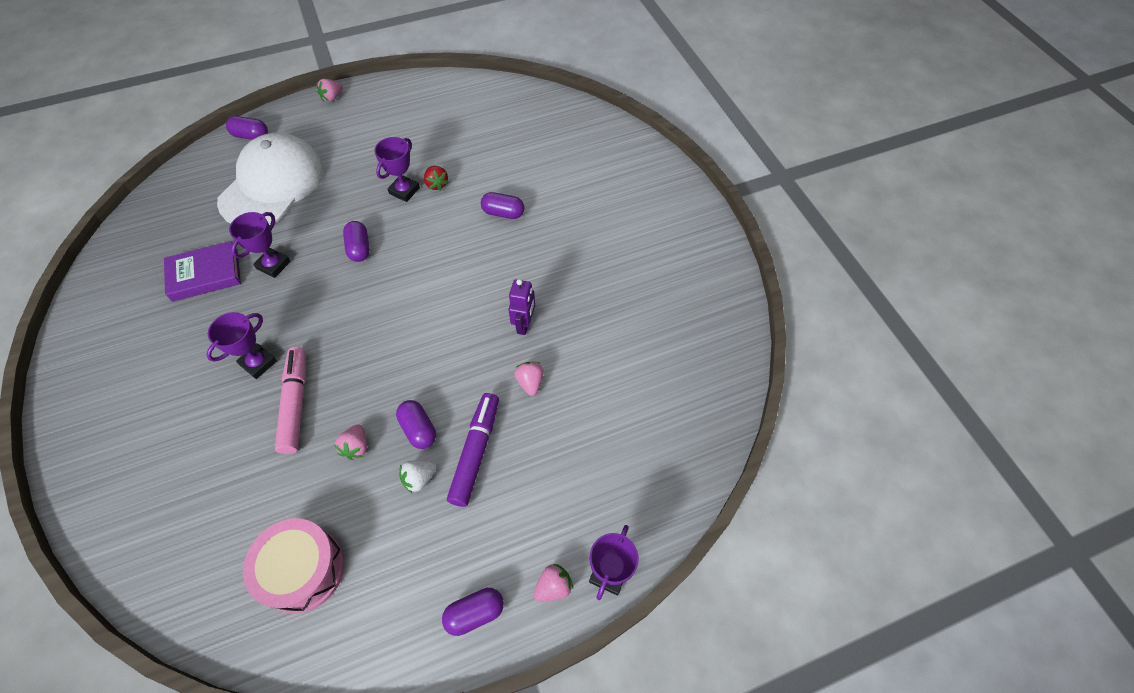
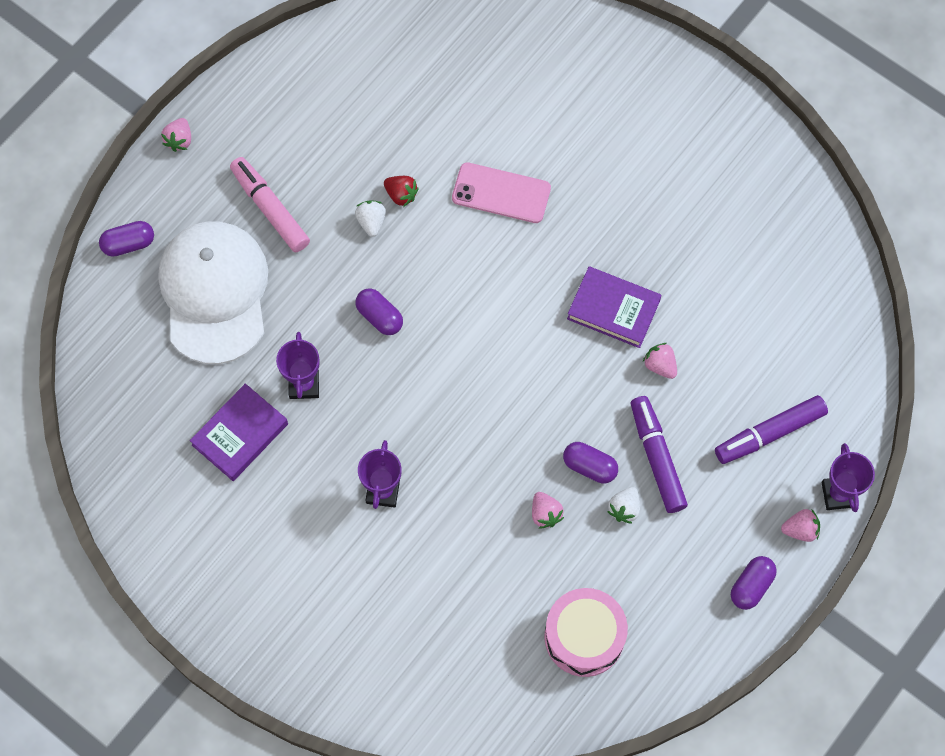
camera: 30 degrees left, 10 degrees up
(296, 403) = (454, 507): pink marker -> pink marker (270, 208)
(404, 191) = (371, 222): purple trophy -> white strawberry
(503, 213) = (501, 193): purple capsule -> pink phone
(524, 324) = (613, 310): purple robot -> purple book
(553, 586) = (800, 530): pink strawberry -> pink strawberry turned 60 degrees clockwise
(582, 484) = (769, 433): none -> purple marker

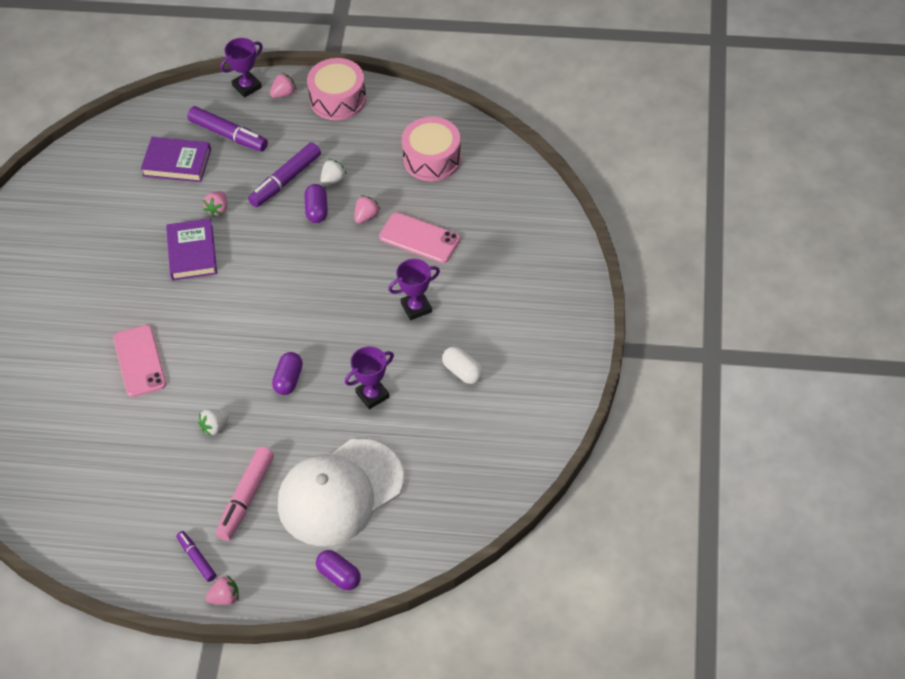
camera: 120 degrees left, 15 degrees down
(237, 137) = (197, 558): none -> purple marker
(240, 434) = (437, 411): purple book -> purple book (177, 163)
(269, 488) = (462, 371): none -> white capsule
(401, 195) = (180, 421): red strawberry -> none
(475, 552) = (419, 238): none -> pink phone
(624, 509) = (333, 180): white strawberry -> white strawberry turned 45 degrees counterclockwise
(751, 586) = (338, 99): purple capsule -> pink drum
(800, 530) = (284, 93): pink strawberry -> pink strawberry turned 90 degrees clockwise

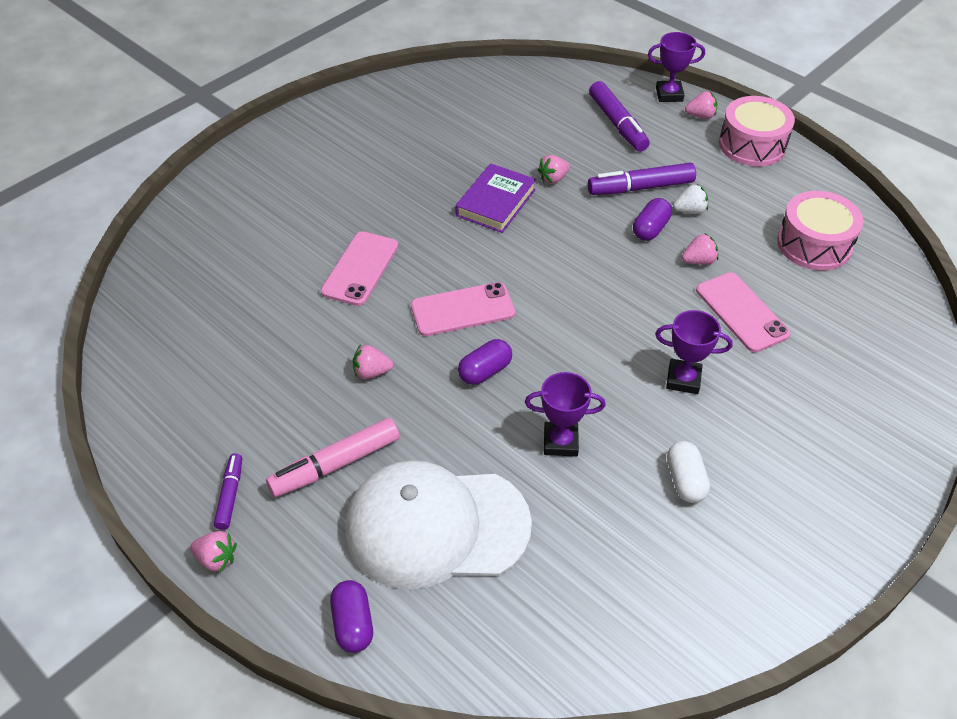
camera: 35 degrees right, 5 degrees down
(177, 163) = (549, 123): purple book -> none
(215, 427) = (371, 372): white strawberry -> pink strawberry
(238, 347) = (462, 310): none -> pink phone

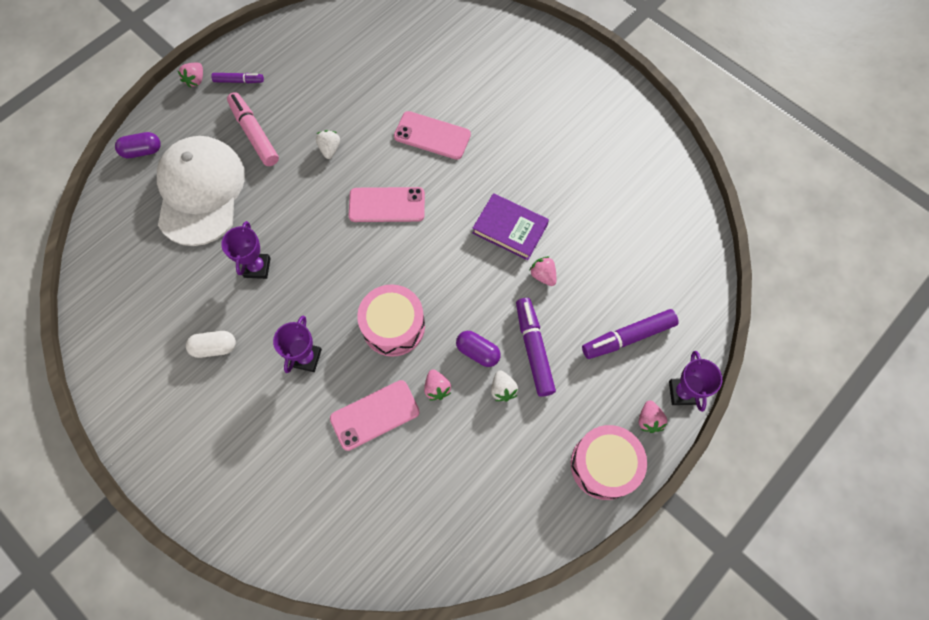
camera: 90 degrees right, 20 degrees up
(371, 372) = (330, 149): pink strawberry -> white strawberry
(462, 310) = (387, 205): pink phone -> pink phone turned 75 degrees counterclockwise
(485, 371) = (325, 220): purple capsule -> none
(814, 244) = (457, 497): pink drum -> pink drum (393, 326)

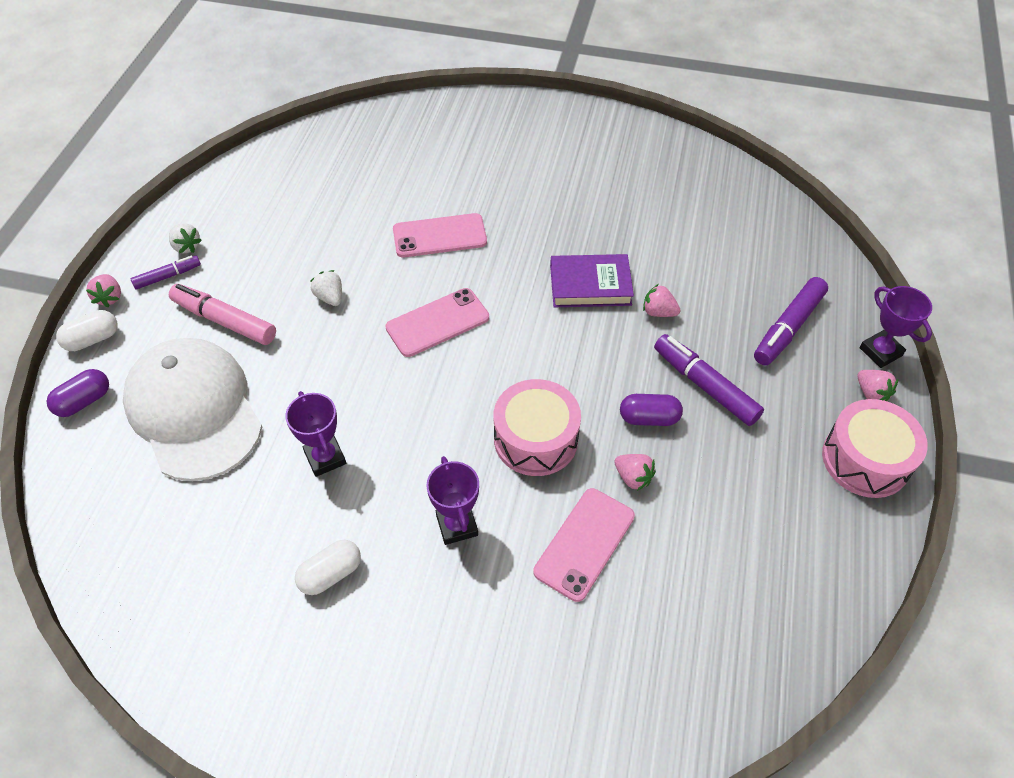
camera: 30 degrees left, 15 degrees down
(170, 107) = (92, 339): none -> white capsule
(503, 389) = (704, 441): white strawberry -> white strawberry (186, 246)

